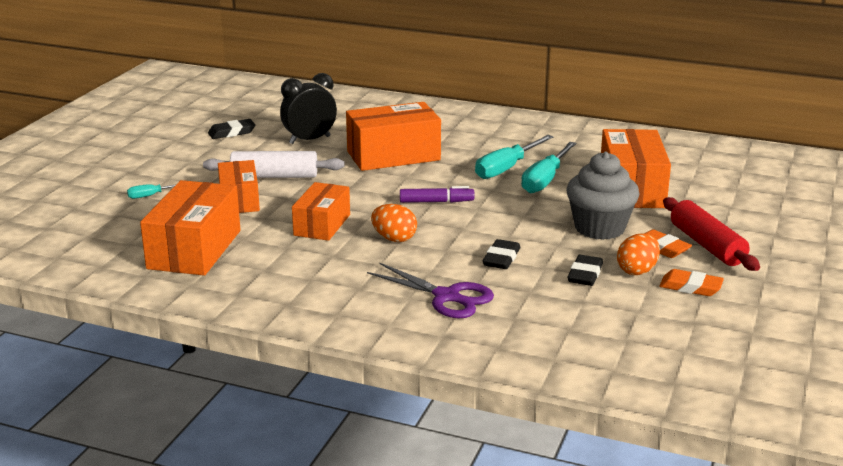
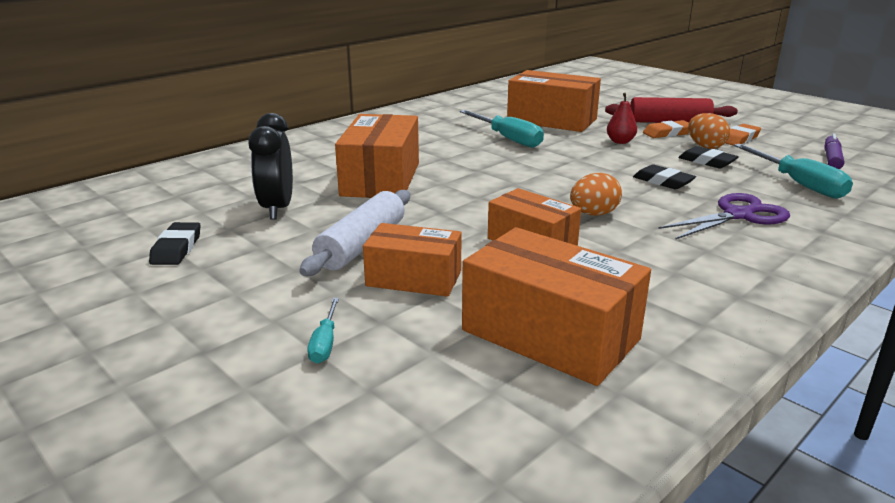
camera: 65 degrees left, 0 degrees up
(436, 202) = (518, 182): purple marker -> purple marker (832, 158)
(507, 168) = (468, 145): turquoise screwdriver -> turquoise screwdriver (798, 184)
(599, 228) = (620, 142): grey cupcake -> red pear

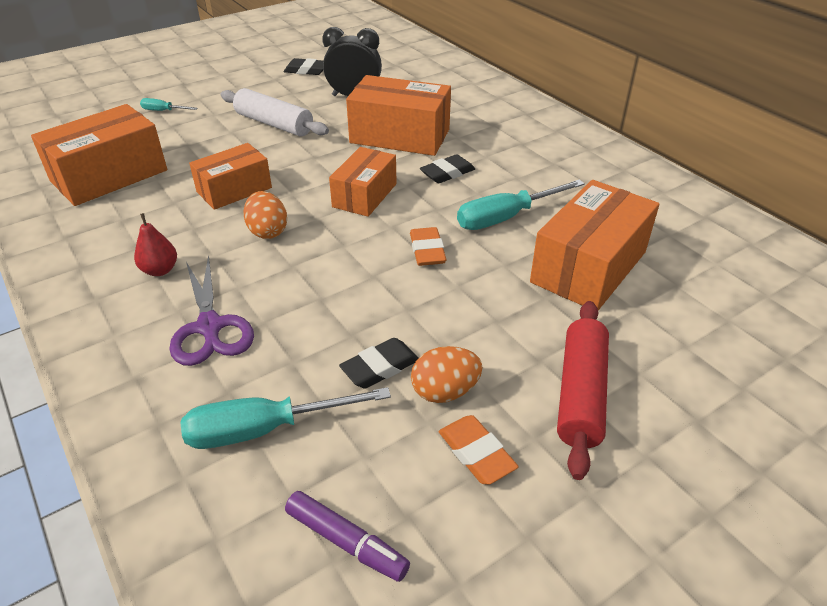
camera: 100 degrees right, 15 degrees up
(414, 278) = (213, 139): orange box -> orange box (365, 195)
(620, 142) = (481, 307): red pear -> red pear (160, 270)
(663, 181) = (327, 302): black eraser -> black eraser (447, 173)
(667, 133) = (517, 370): orange eraser -> orange eraser (427, 250)

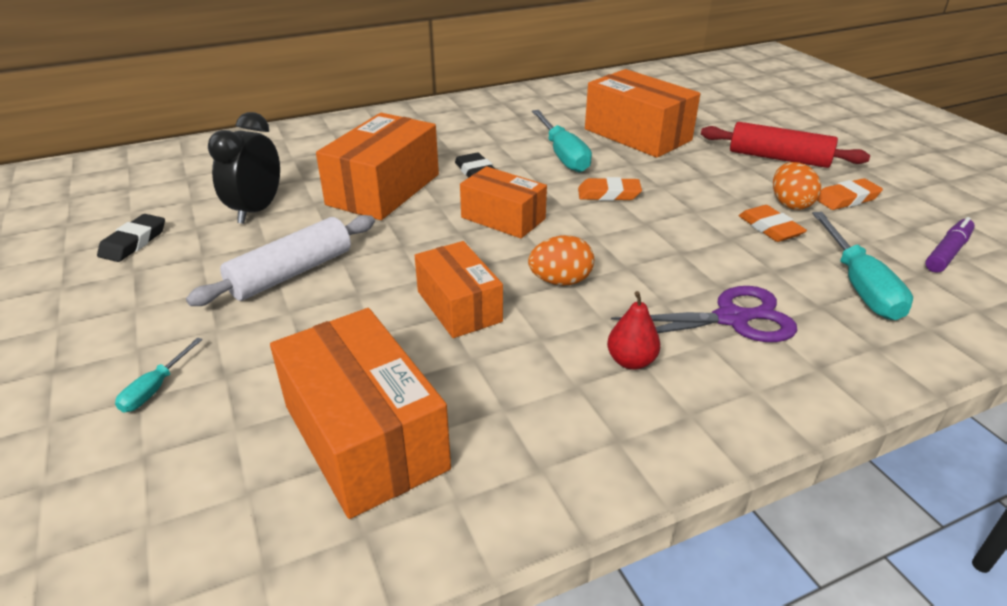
camera: 80 degrees left, 5 degrees down
(380, 367) = (770, 228): black eraser -> orange eraser

